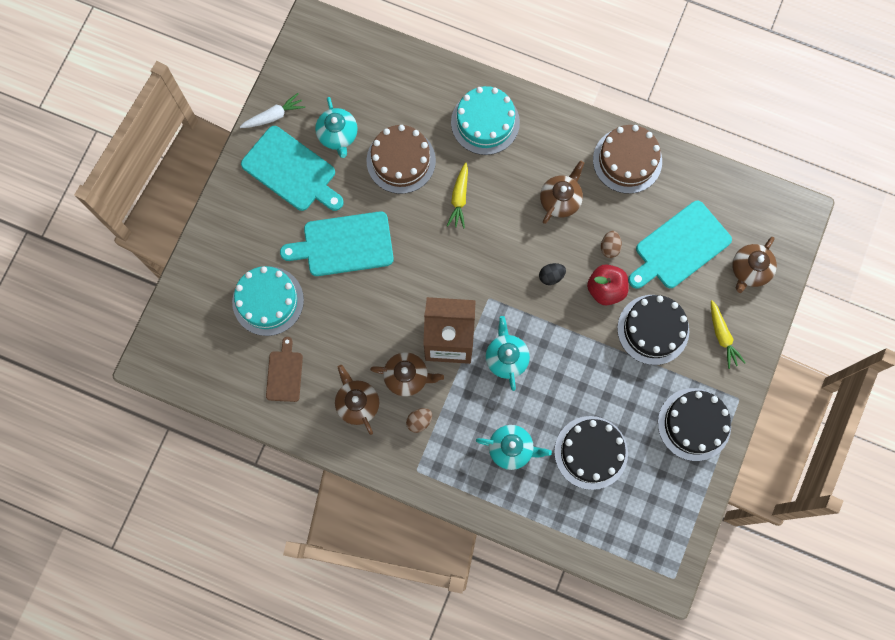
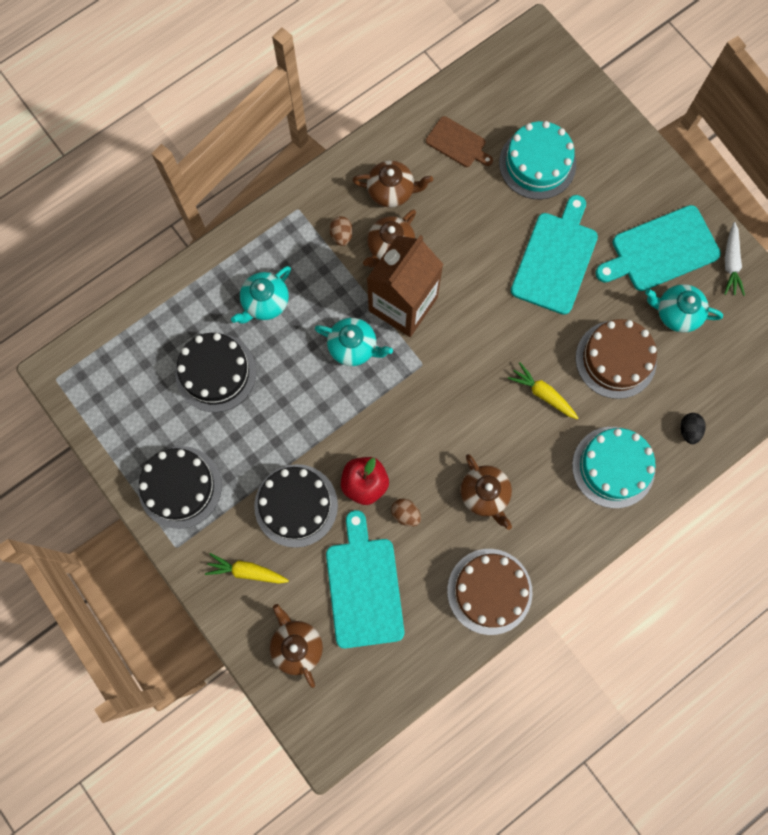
camera: 120 degrees right, 0 degrees up
(551, 276) = (409, 437): black egg -> black egg (689, 430)

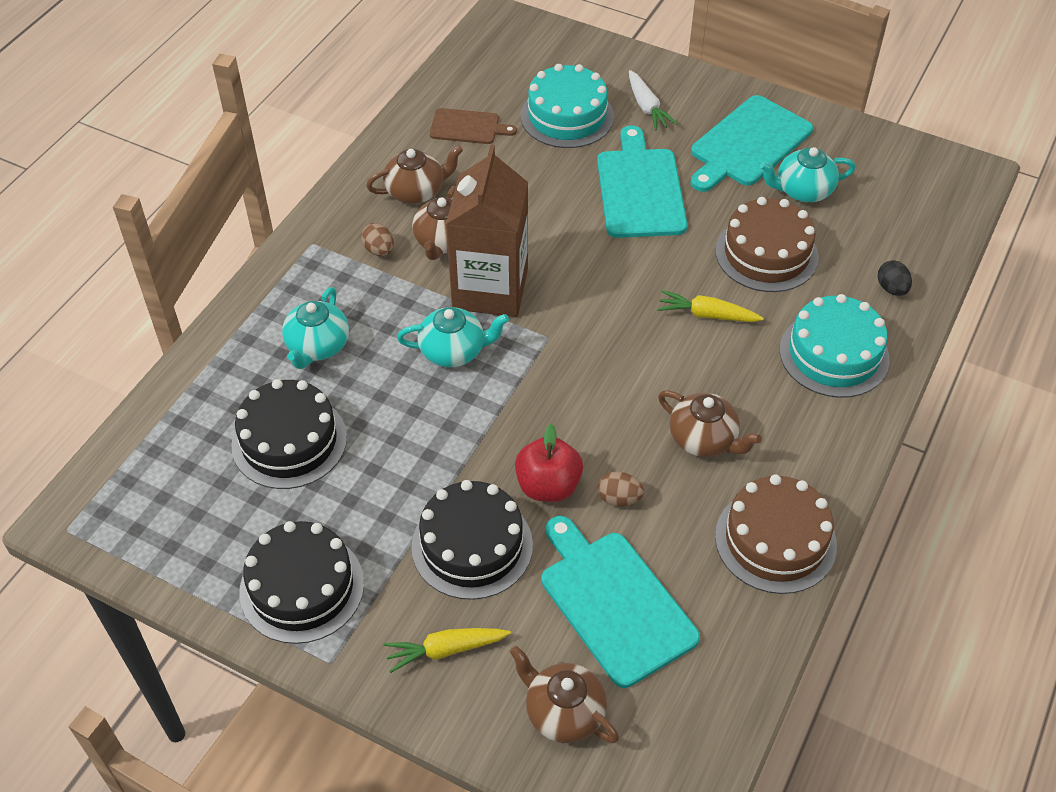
camera: 25 degrees left, 25 degrees down
(730, 263) = (828, 131): white carrot -> white carrot (647, 107)

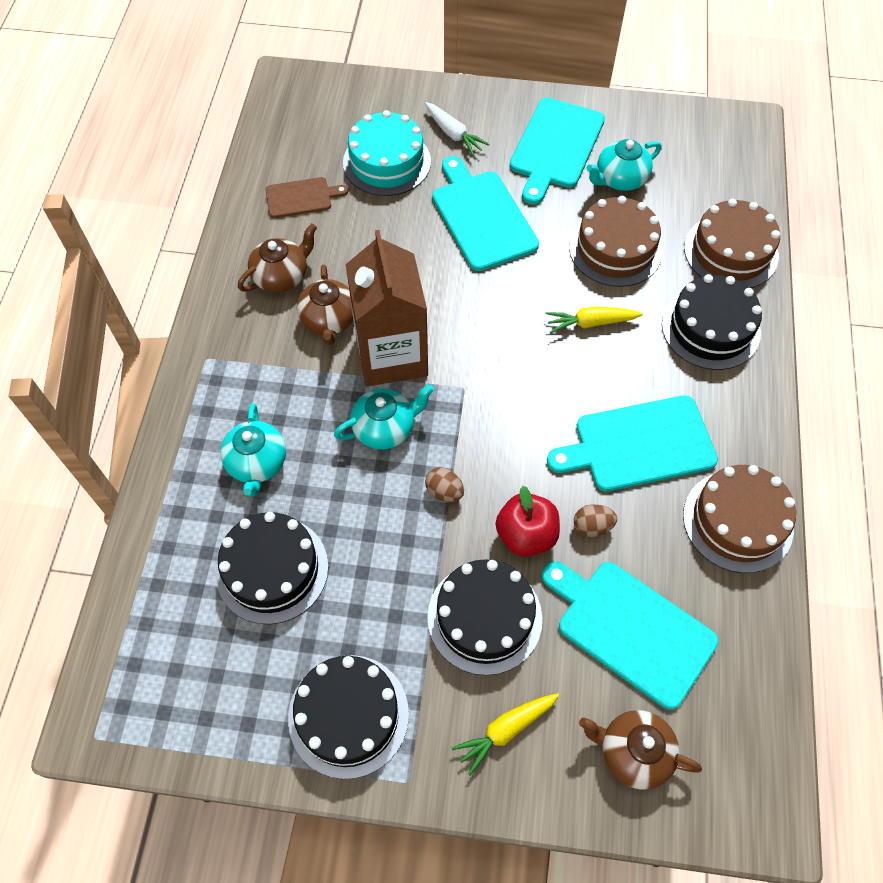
camera: 20 degrees left, 10 degrees up
(379, 250) = (272, 347): brown egg -> brown egg (444, 491)
(704, 439) = (639, 444): brown teapot -> turquoise cutting board
(834, 354) = (710, 328): turquoise cake -> black cake
(891, 289) = (730, 251): black egg -> brown cake

